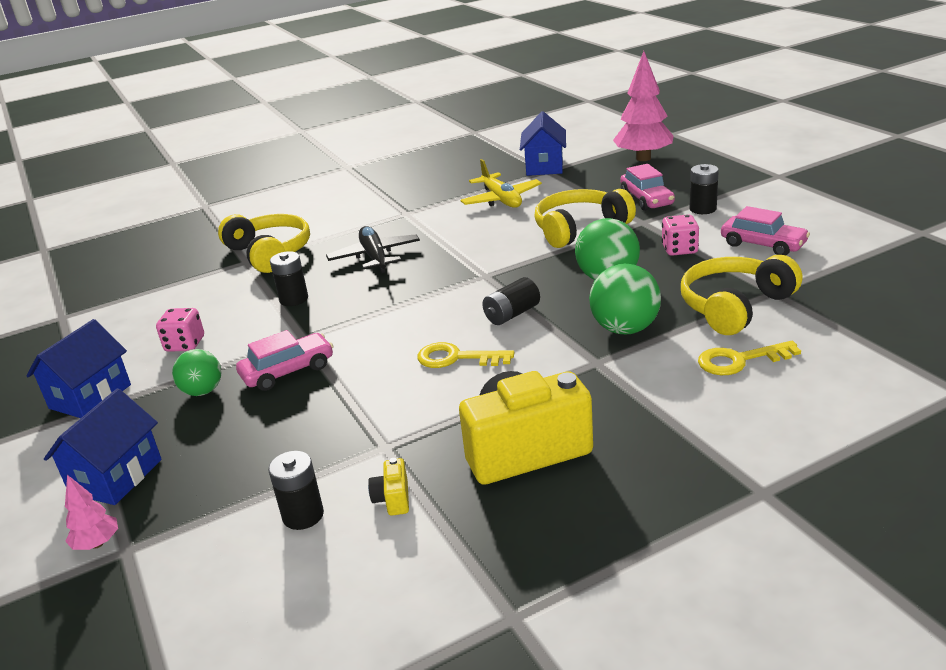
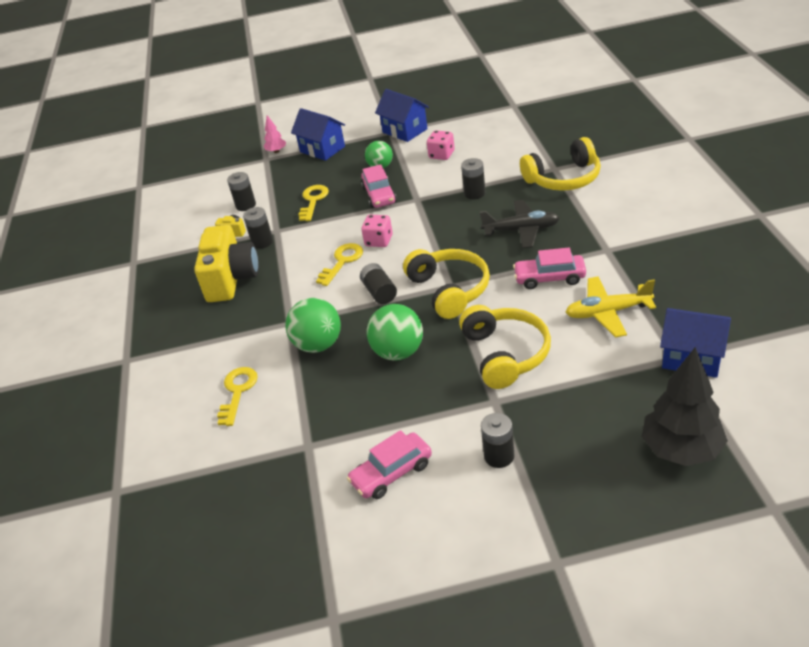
camera: 110 degrees right, 10 degrees up
(296, 433) = (313, 201): none -> yellow key
(419, 451) = (262, 242): none -> black battery
(643, 158) = (681, 450): pink tree -> black tree
(647, 199) = (549, 419): pink car -> pink car (549, 278)
(679, 249) = (420, 410): pink dice -> pink dice (379, 241)
(734, 306) = (304, 413): yellow headphones -> yellow headphones (449, 290)

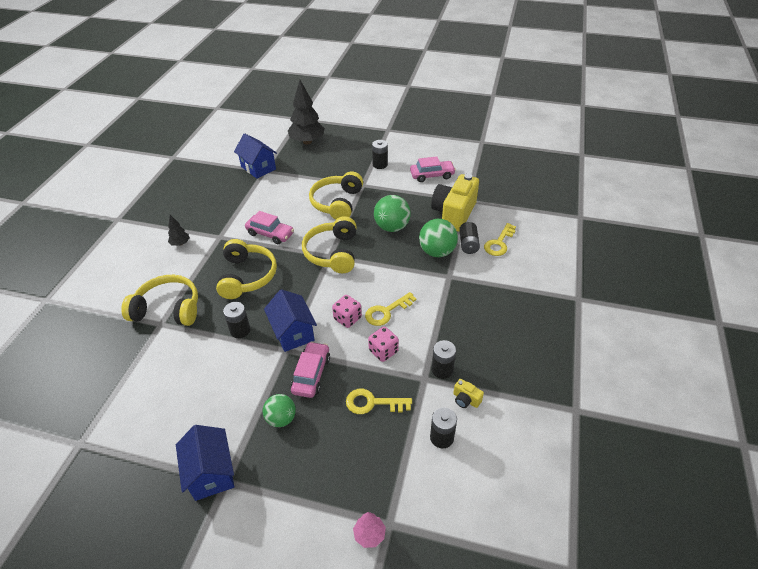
camera: 160 degrees left, 5 degrees up
(231, 279) = (482, 338): yellow camera -> yellow camera (454, 214)
(313, 201) = (372, 403): yellow key -> yellow key turned 60 degrees clockwise
(322, 149) = (316, 498): blue house -> blue house (293, 332)
(379, 292) = (377, 272): black battery -> black battery (468, 244)
(441, 155) = (217, 400): pink dice -> pink dice (383, 351)
(521, 230) = (247, 276): black plane -> yellow headphones
(607, 312) = (266, 202): yellow plane -> none
(640, 225) = (180, 243): none -> black tree

